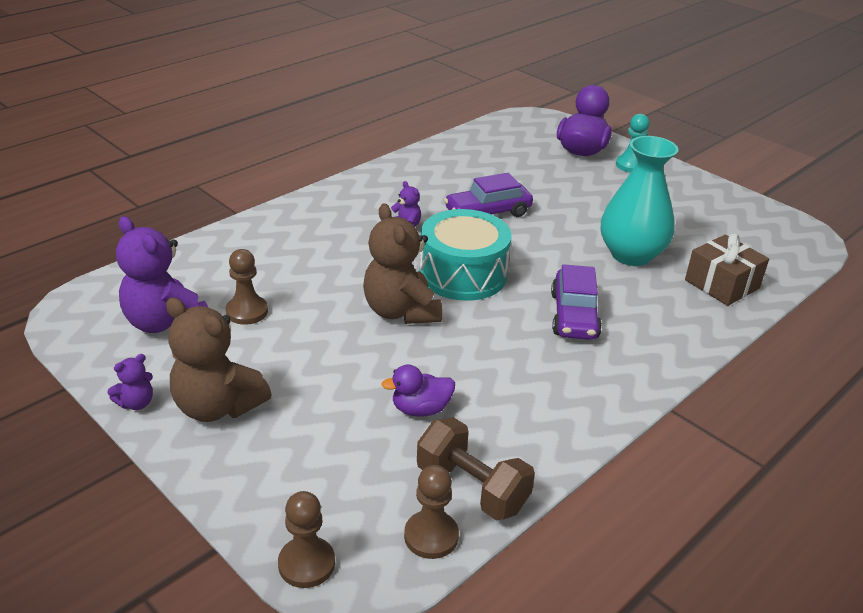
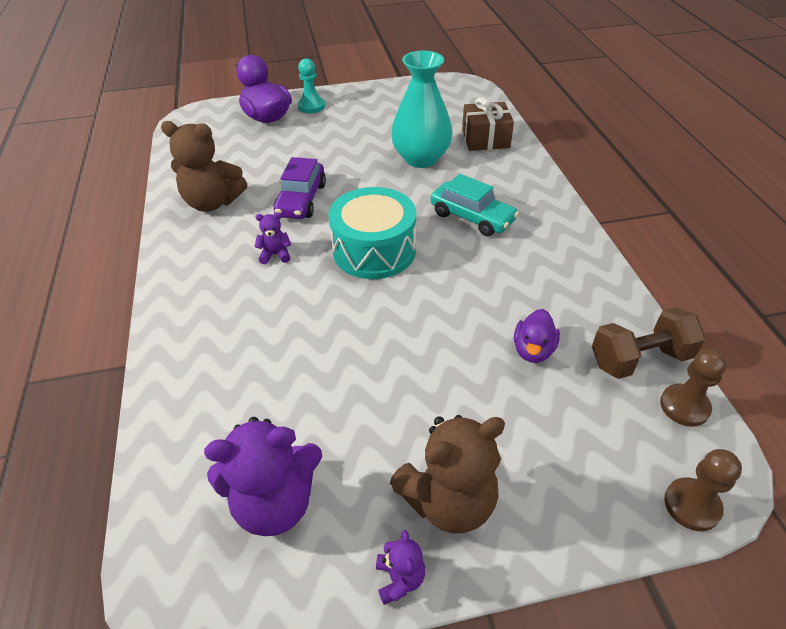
camera: 55 degrees left, 10 degrees up
(247, 311) = (311, 420): brown pawn -> none
(401, 311) = (396, 309): brown teddy bear -> brown teddy bear (212, 202)
(574, 316) = (472, 217): purple car -> turquoise car

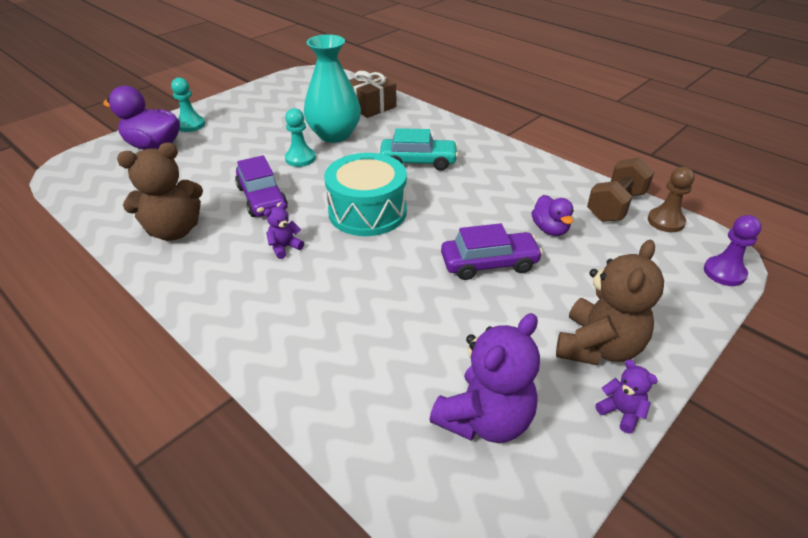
camera: 35 degrees left, 5 degrees down
(368, 172) = (300, 158): none -> turquoise pawn
(432, 356) = (489, 263): none -> purple car
(692, 505) = (724, 272): brown pawn -> purple pawn

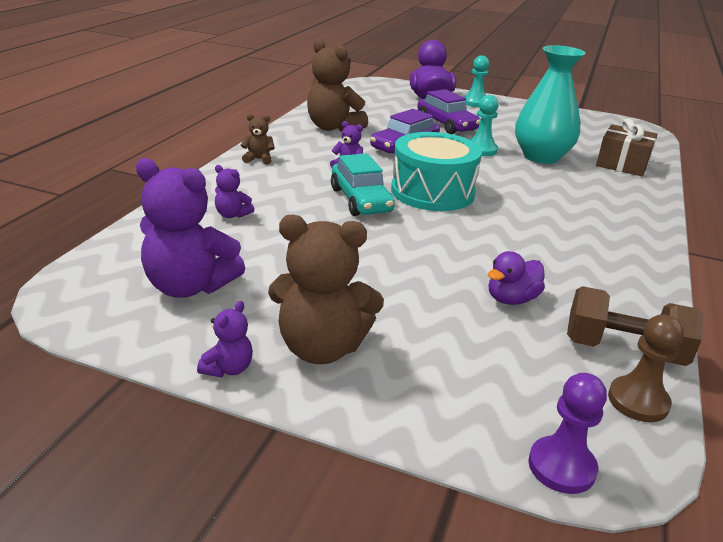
camera: 65 degrees right, 10 degrees down
(218, 309) = (258, 159): none -> brown teddy bear
(347, 358) = (232, 215): none -> purple teddy bear
(418, 162) = (549, 203): turquoise car -> turquoise car (361, 200)
(489, 263) = (410, 265): purple car -> purple car (446, 125)

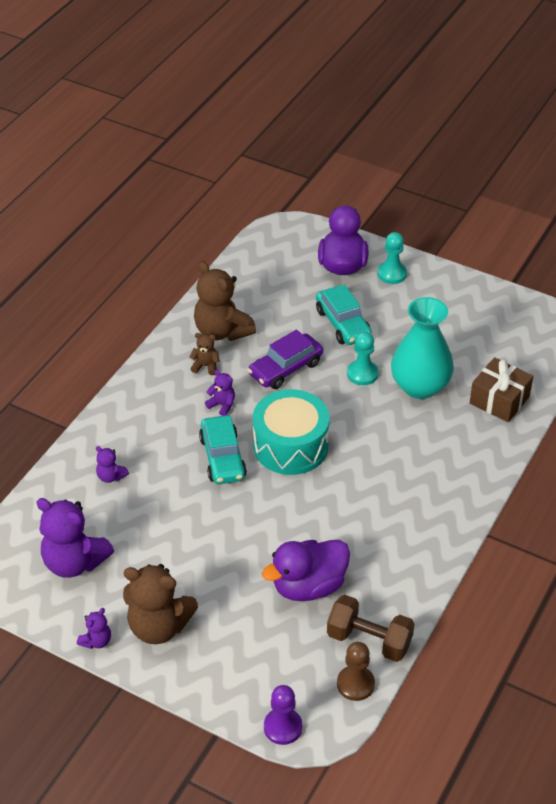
camera: 10 degrees right, 15 degrees up
(258, 159) = (141, 391): brown teddy bear -> brown teddy bear (205, 366)
(446, 125) = (343, 324): purple car -> turquoise car
(511, 299) = (308, 586): purple duck -> purple duck, size x1.69

